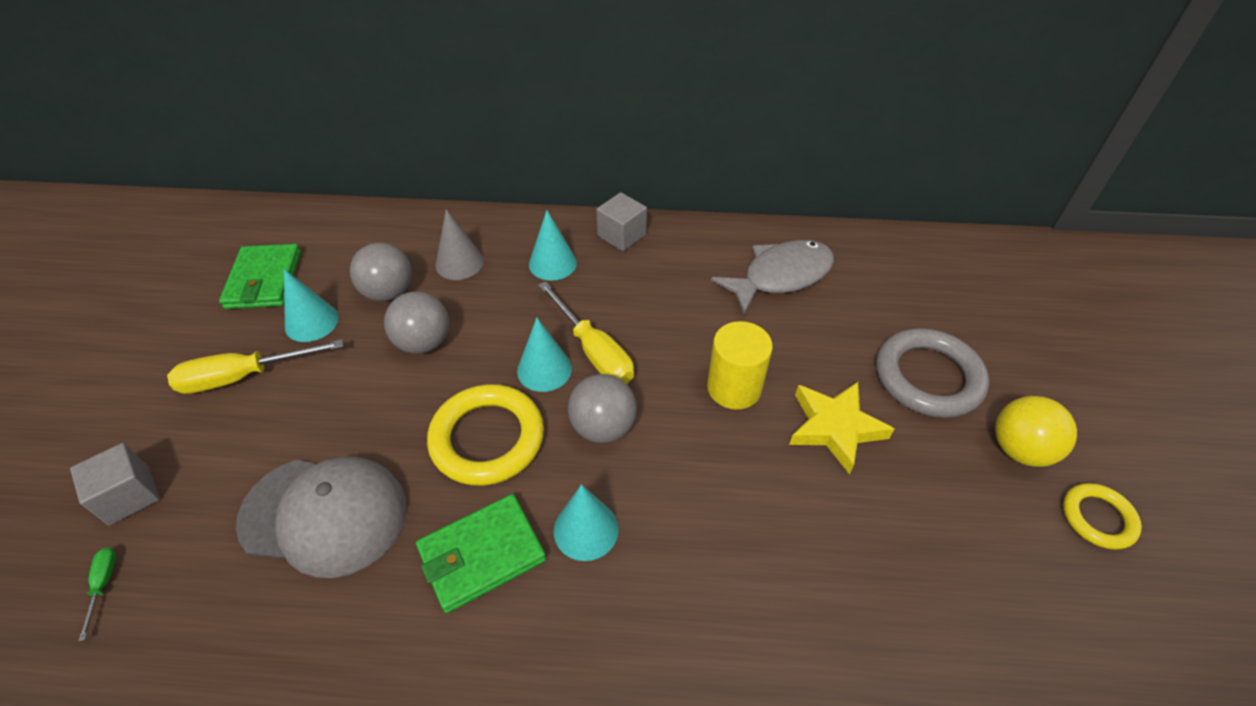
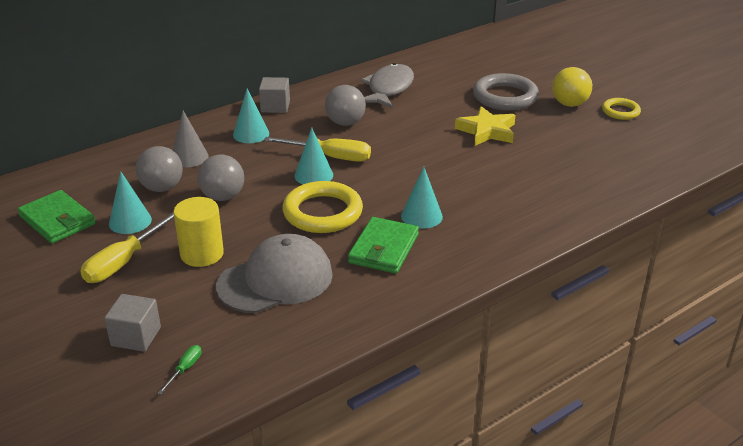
camera: 40 degrees left, 15 degrees down
(104, 585) = (185, 369): green screwdriver -> green screwdriver turned 75 degrees clockwise
(603, 427) = (378, 180): grey ball -> grey ball (345, 123)
(734, 388) = (422, 138): yellow cylinder -> yellow cylinder (202, 254)

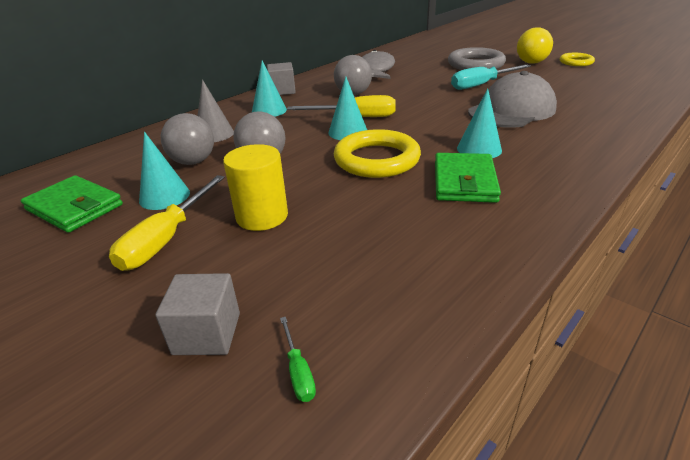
camera: 10 degrees left, 0 degrees up
(185, 369) = (298, 372): green screwdriver -> green screwdriver turned 150 degrees clockwise
(275, 280) = (364, 230): grey cap -> grey cap (511, 110)
(487, 131) = (481, 85): yellow star -> turquoise screwdriver

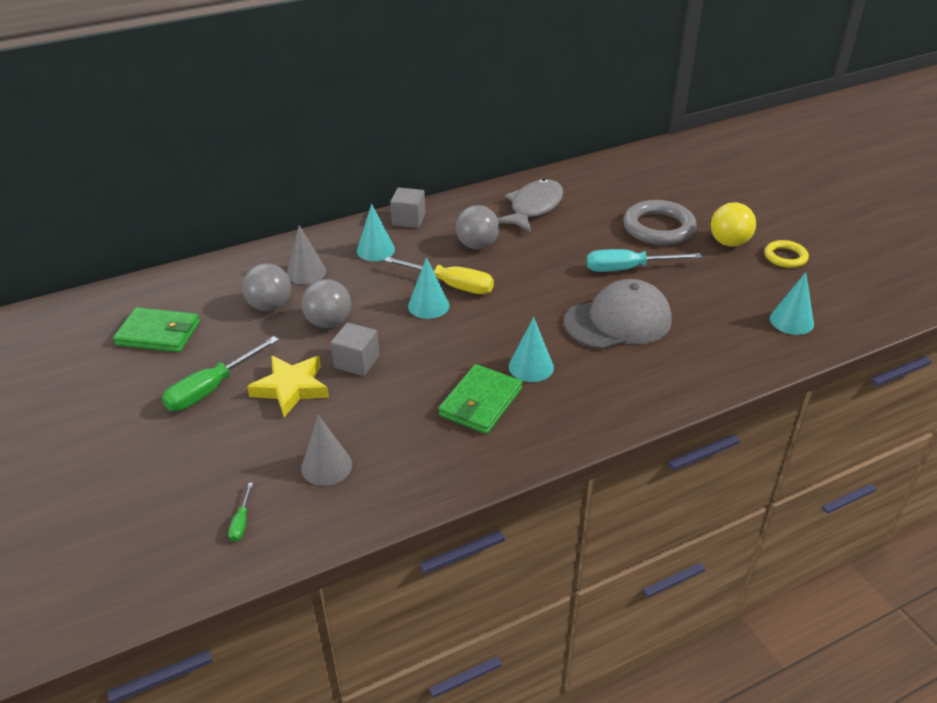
camera: 20 degrees right, 5 degrees up
(74, 207) = (159, 333): green wallet -> green wallet turned 45 degrees counterclockwise
(164, 196) = (229, 342): turquoise cone -> turquoise cone (791, 321)
(166, 239) = (212, 388): yellow screwdriver -> green screwdriver
(207, 333) = (202, 477): grey cube -> grey cube (357, 362)
(262, 216) = (291, 388): yellow cylinder -> yellow star
(360, 274) = (326, 466): none -> grey cone
(376, 159) = (427, 351): yellow ring -> none

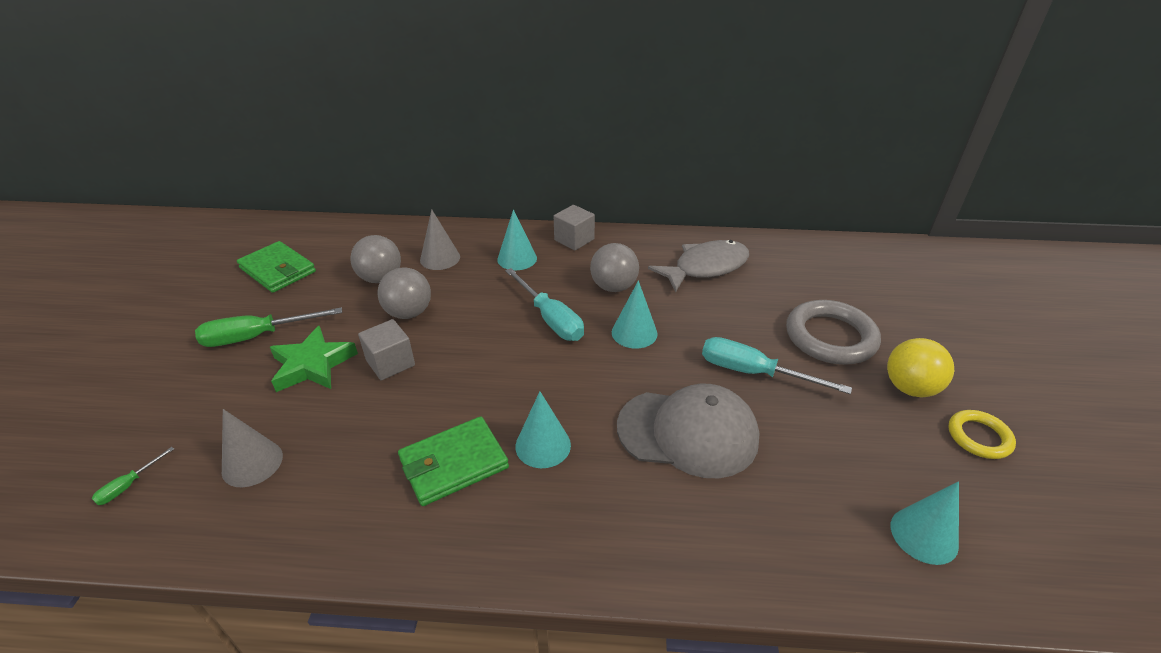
camera: 30 degrees right, 0 degrees up
(291, 388) = (312, 365): yellow star -> green star
(428, 305) = (509, 332): turquoise cone -> turquoise cone (634, 333)
(451, 285) = (550, 319): yellow screwdriver -> turquoise screwdriver

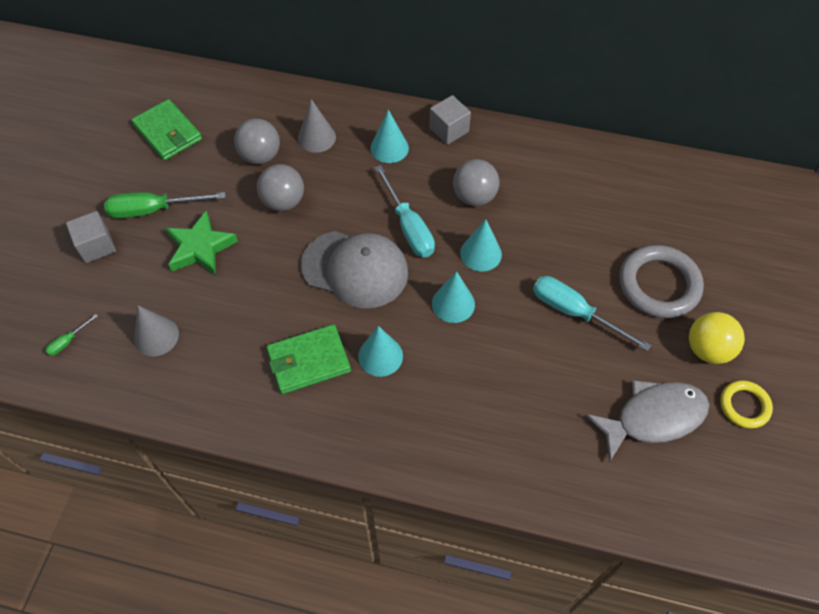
camera: 10 degrees right, 20 degrees up
(390, 363) = (265, 255): grey cube -> grey cube (96, 246)
(688, 432) = (500, 362): grey cap -> grey cap (355, 269)
(706, 267) = (569, 184): grey fish -> grey fish (653, 417)
(924, 535) = (656, 480): turquoise cone -> turquoise cone (453, 304)

